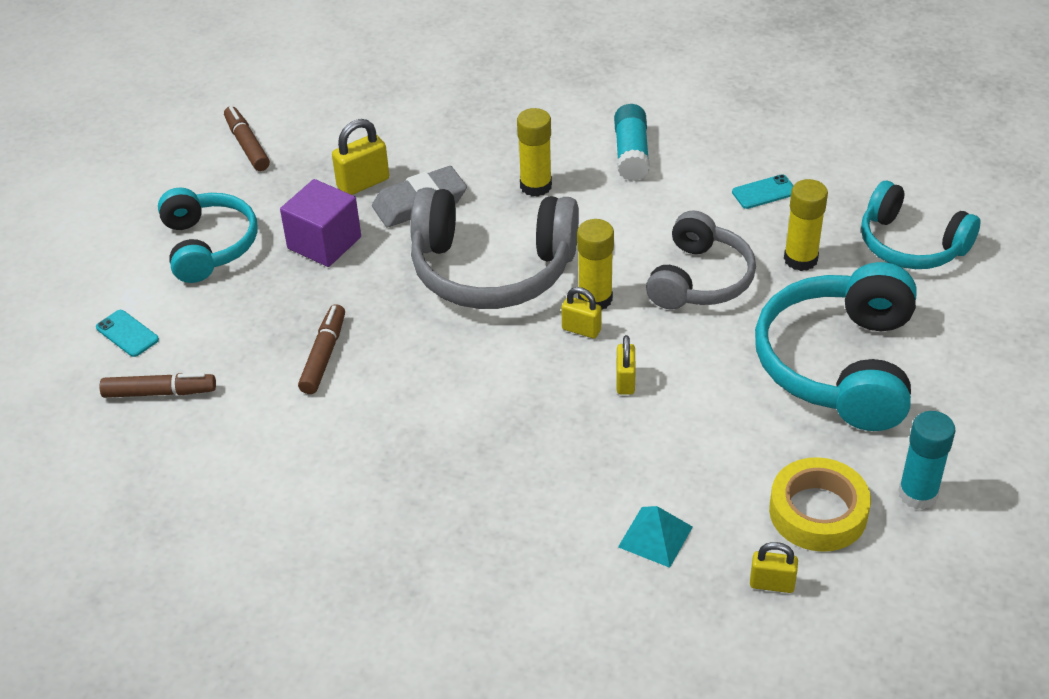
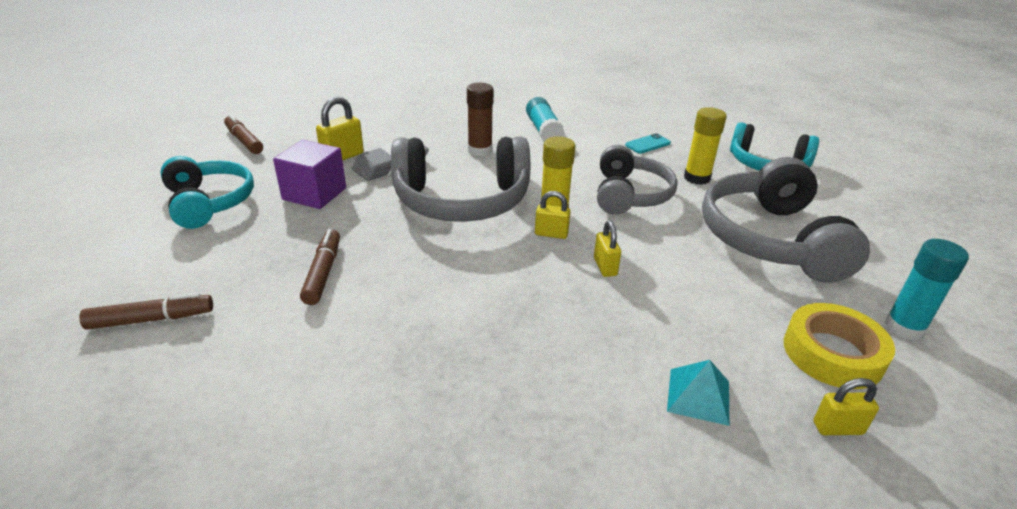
camera: 15 degrees left, 10 degrees down
(127, 333) = (122, 272): turquoise phone -> none
(536, 186) = (480, 150): yellow glue stick -> brown glue stick
(840, 365) = (771, 239): turquoise headphones -> grey headphones

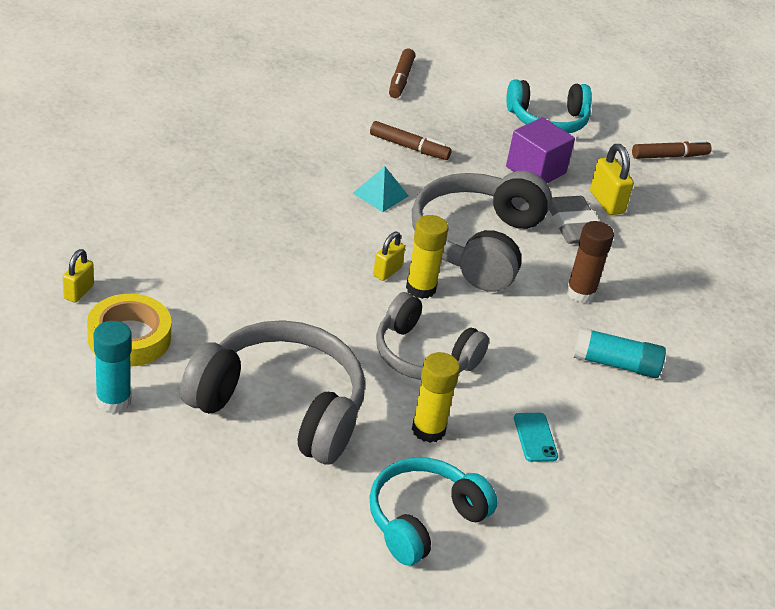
camera: 110 degrees right, 5 degrees up
(605, 267) = (318, 279): yellow padlock -> none
(698, 396) = (155, 250): turquoise pyramid -> turquoise pyramid (380, 194)

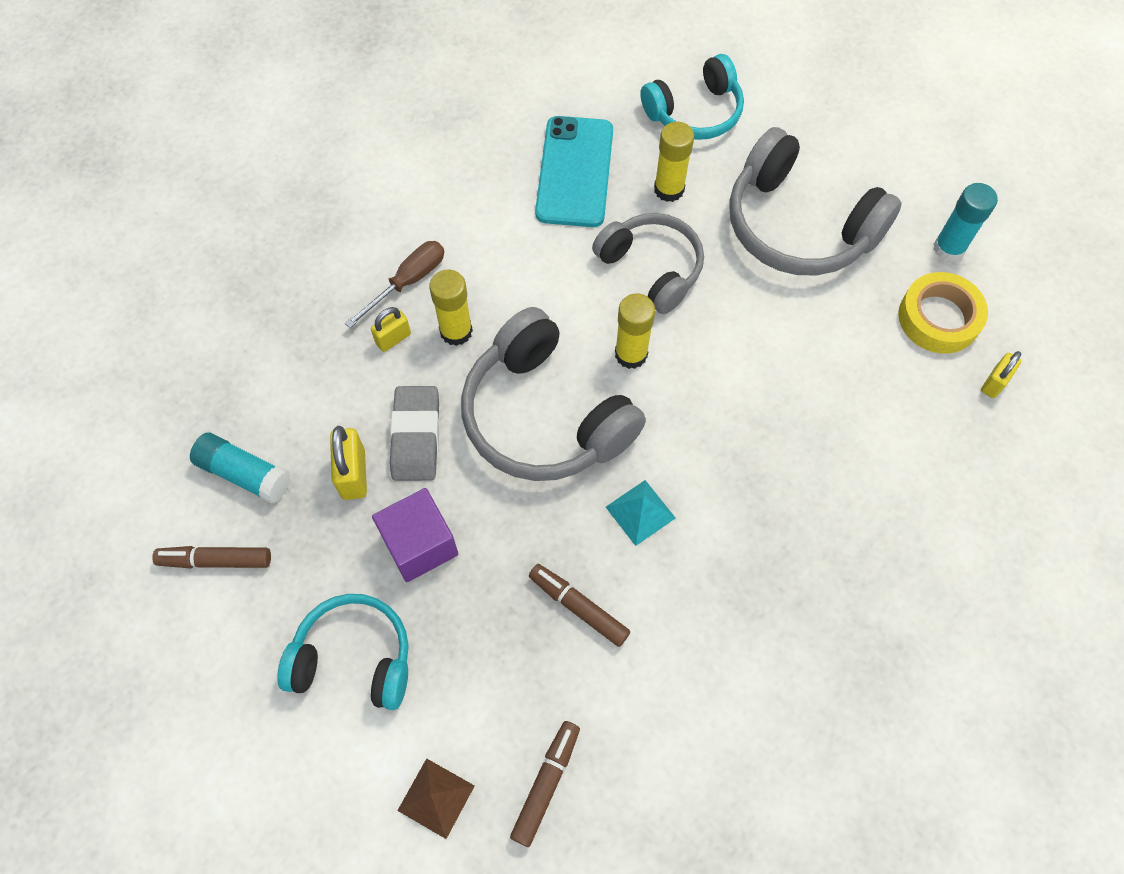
camera: 160 degrees left, 25 degrees up
(387, 271) = (662, 382): yellow padlock -> yellow padlock (393, 339)
(464, 73) = (436, 798): none -> brown pyramid
(477, 244) = (545, 416): grey headphones -> grey headphones turned 105 degrees clockwise
(535, 437) = (575, 172): turquoise phone -> turquoise phone, size x2.30
(580, 293) = (456, 331): brown glue stick -> yellow glue stick
(616, 364) = (462, 239): turquoise glue stick -> turquoise glue stick (244, 474)
(644, 325) = (408, 282): none -> brown screwdriver

